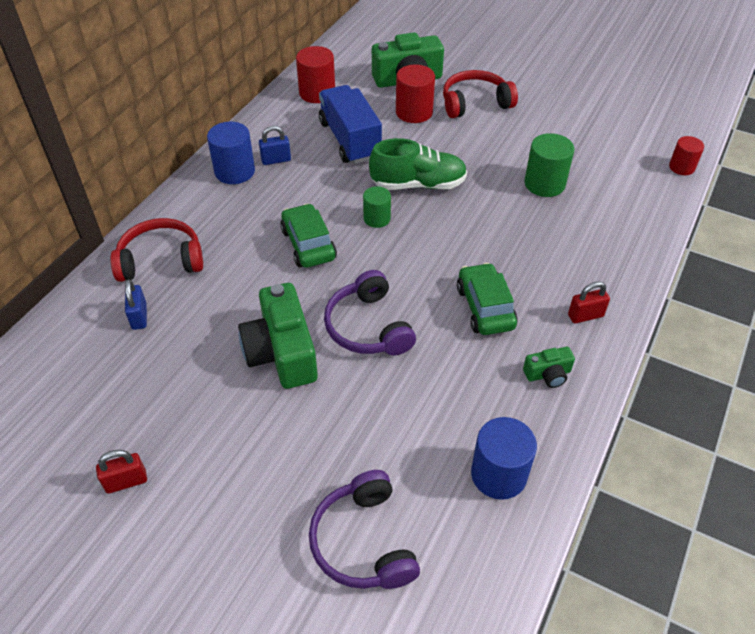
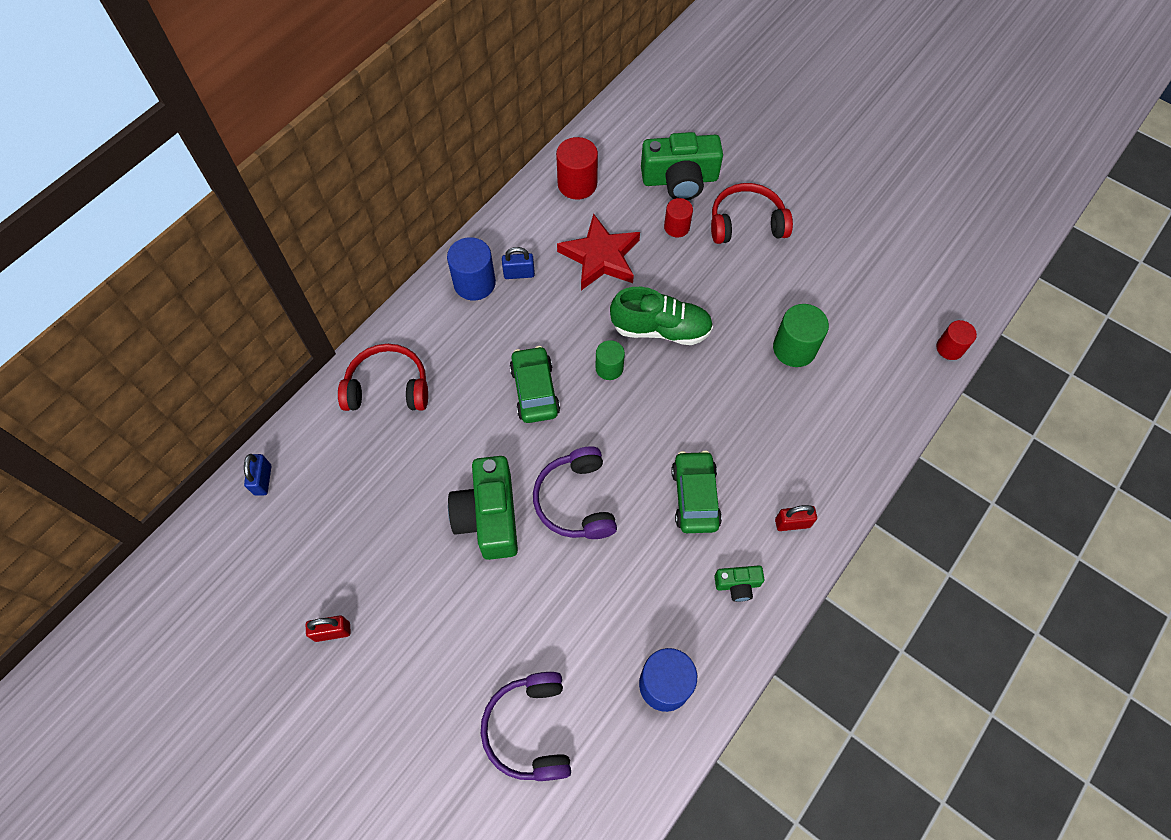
camera: 10 degrees right, 15 degrees up
(139, 316) = (361, 452): blue padlock -> blue padlock (263, 480)
(350, 140) = (600, 257): blue truck -> red star
(414, 112) = (676, 227): red cylinder -> red cylinder, size x0.63

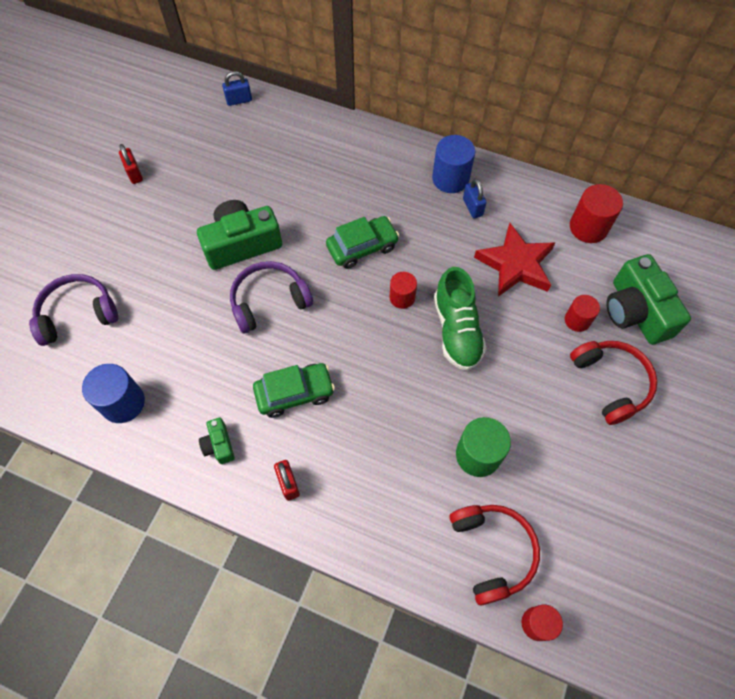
camera: 75 degrees right, 0 degrees up
(388, 387) = (334, 149): red headphones -> red headphones (492, 551)
(609, 368) = (402, 297): green cylinder -> red cylinder

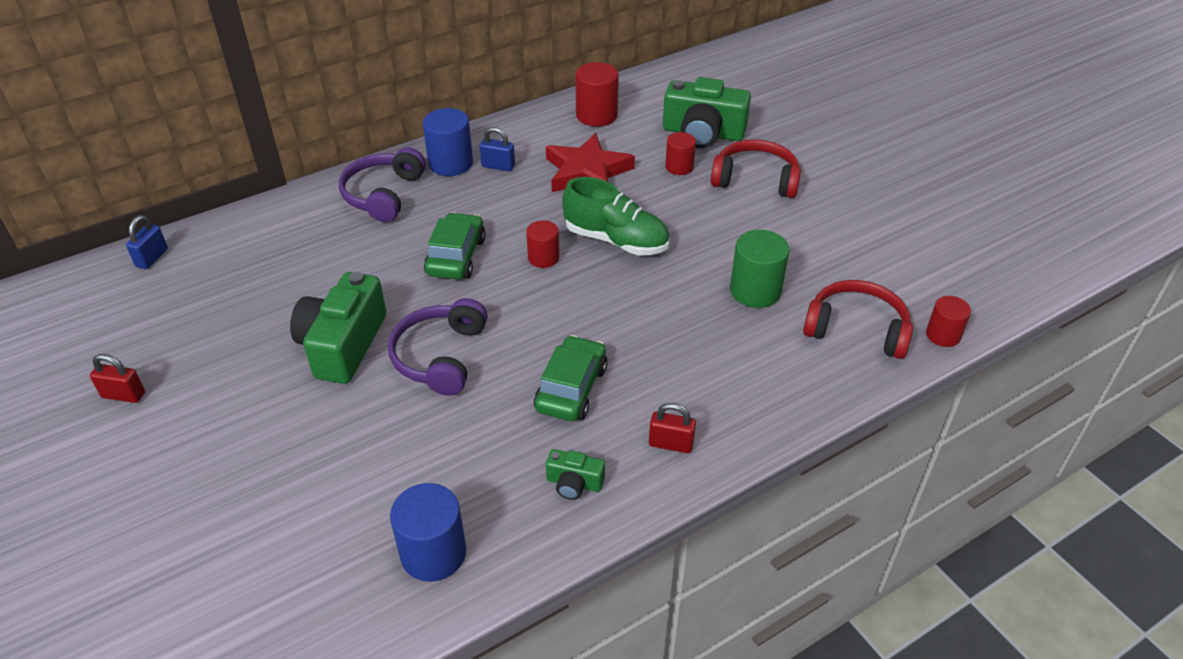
camera: 55 degrees left, 20 degrees down
(77, 314) = (257, 547): purple headphones -> purple headphones (383, 194)

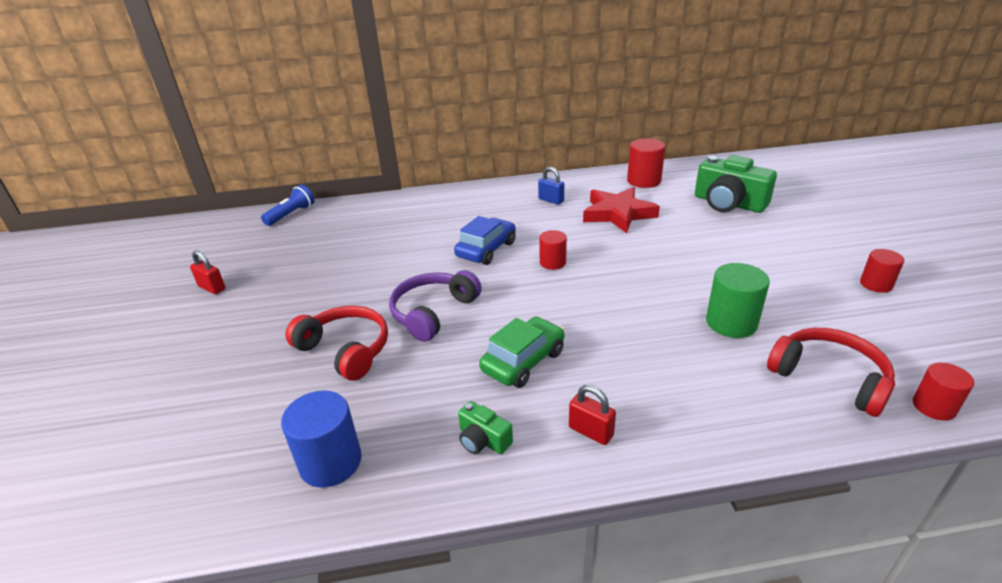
camera: 25 degrees right, 10 degrees down
(152, 258) = (291, 214): blue padlock -> blue flashlight
(343, 345) = (370, 289): green camera -> none
(383, 194) = (459, 204): purple headphones -> none
(450, 163) = (517, 194): blue cylinder -> none
(456, 256) = (486, 249): green car -> blue car
(616, 240) = (619, 262): green shoe -> none
(679, 167) = (697, 222): red cylinder -> red cylinder (876, 284)
(755, 179) = (764, 241): red headphones -> red headphones (346, 350)

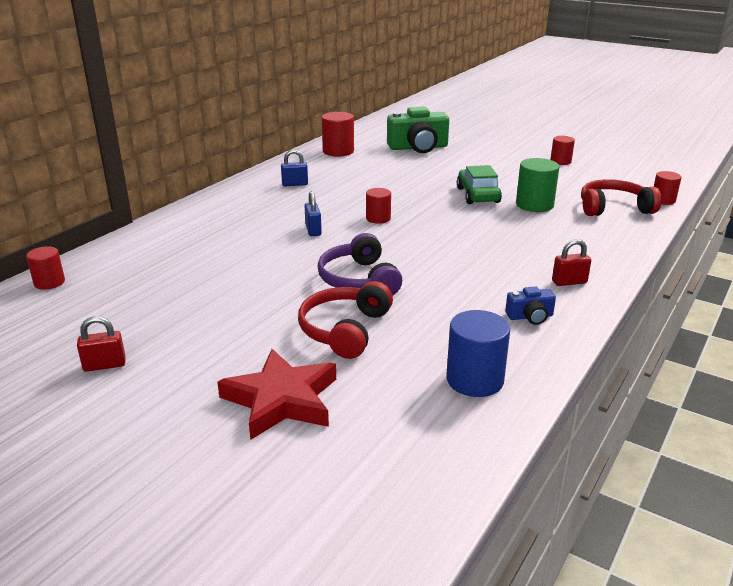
camera: 50 degrees left, 5 degrees down
(291, 214) = (49, 282): blue flashlight -> red cylinder
(346, 350) = (344, 330): red headphones -> red headphones turned 60 degrees counterclockwise
(483, 440) = (530, 316): green camera -> blue camera
(486, 249) = (313, 230): blue car -> blue padlock
(523, 361) = (472, 273): green car -> green car (477, 195)
(618, 214) = (362, 176): red star -> red star (281, 400)

